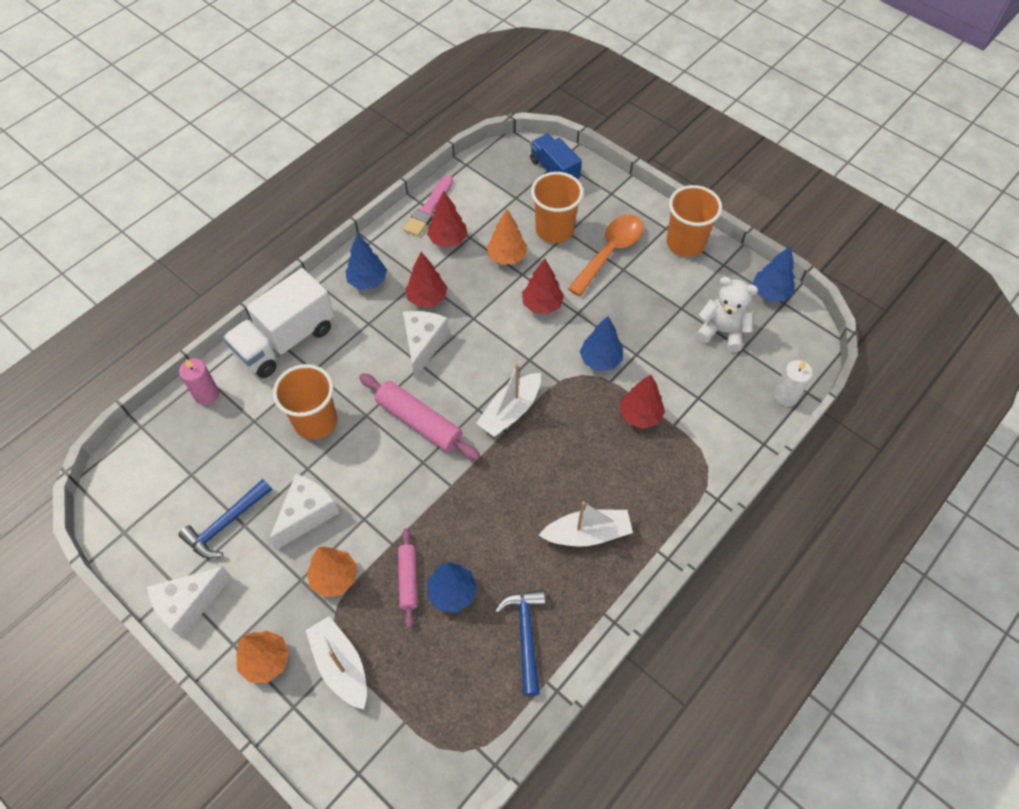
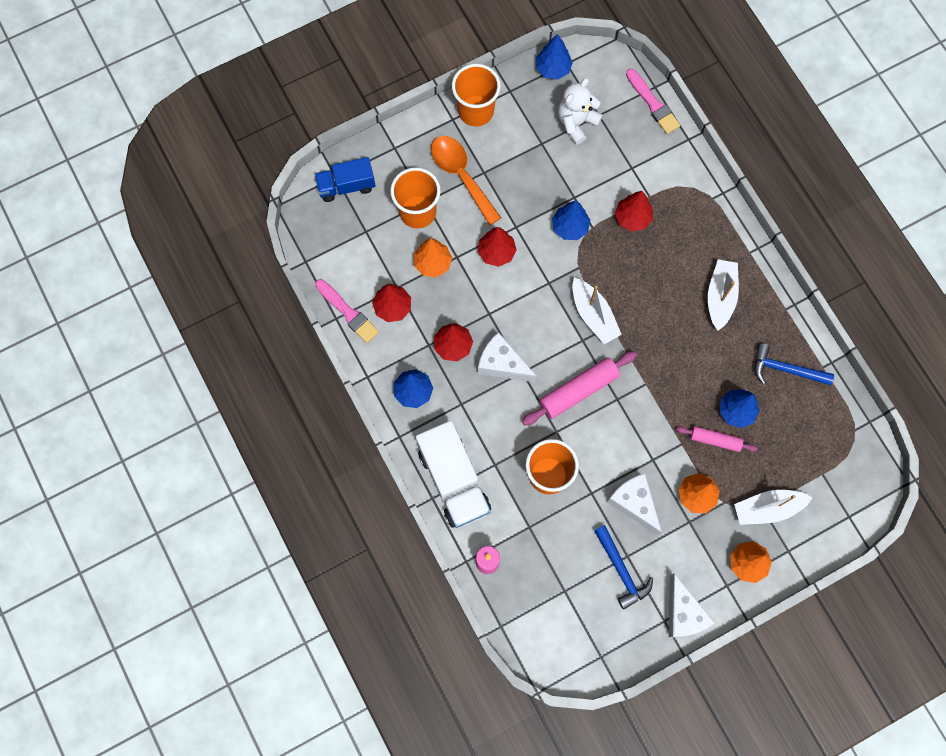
camera: 70 degrees left, 15 degrees up
(785, 396) = (653, 104): white candle -> pink brush

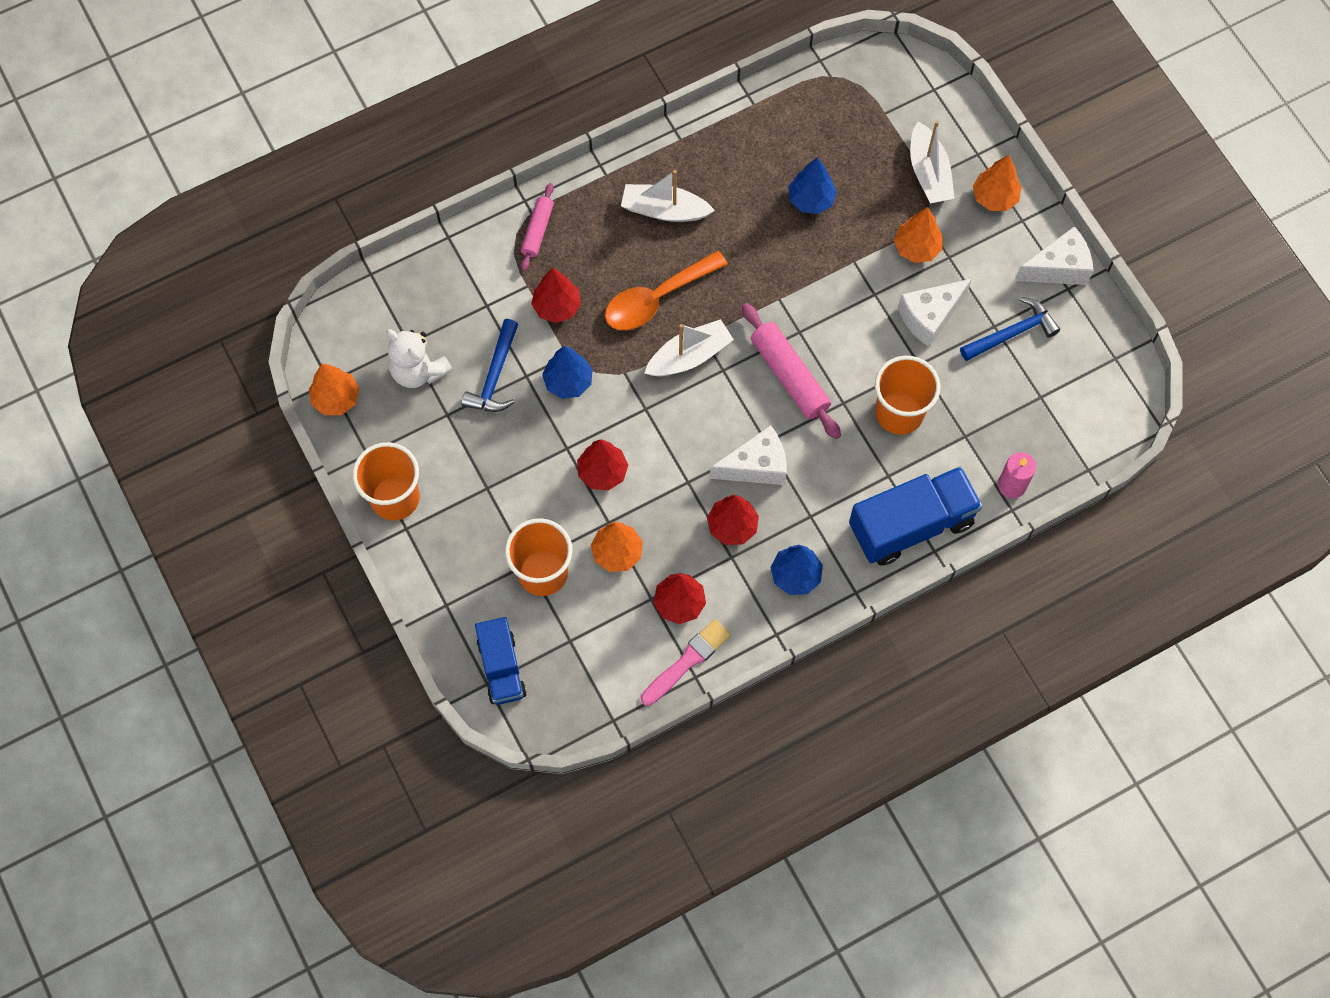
camera: 90 degrees left, 5 degrees down
(453, 481) = (911, 525): white truck -> blue truck
(461, 175) = (491, 516): orange spoon -> orange spoon (656, 298)
(502, 364) = (756, 466): white cheese -> white cheese turned 135 degrees counterclockwise
(553, 69) = (336, 399): blue tree -> orange tree
(653, 104) = (395, 277): pink brush -> none
(715, 440) = (848, 224): pink rolling pin -> pink rolling pin (537, 230)
(785, 369) = (757, 144): blue hammer -> blue hammer (494, 376)

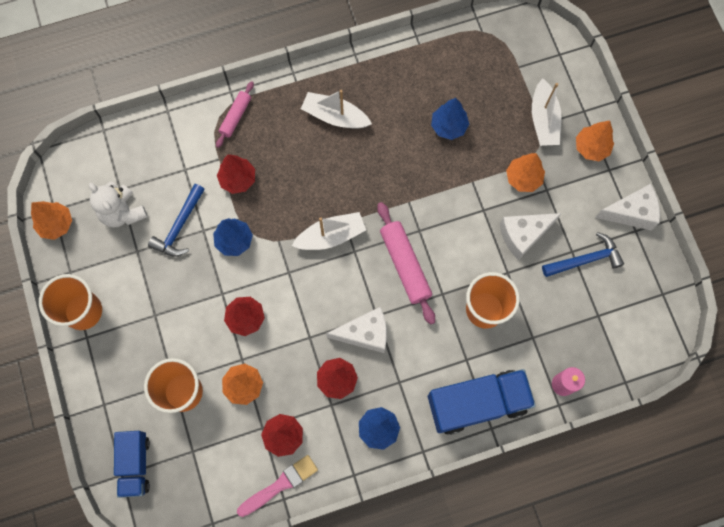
camera: 10 degrees right, 5 degrees up
(656, 298) = (315, 185): orange spoon -> none

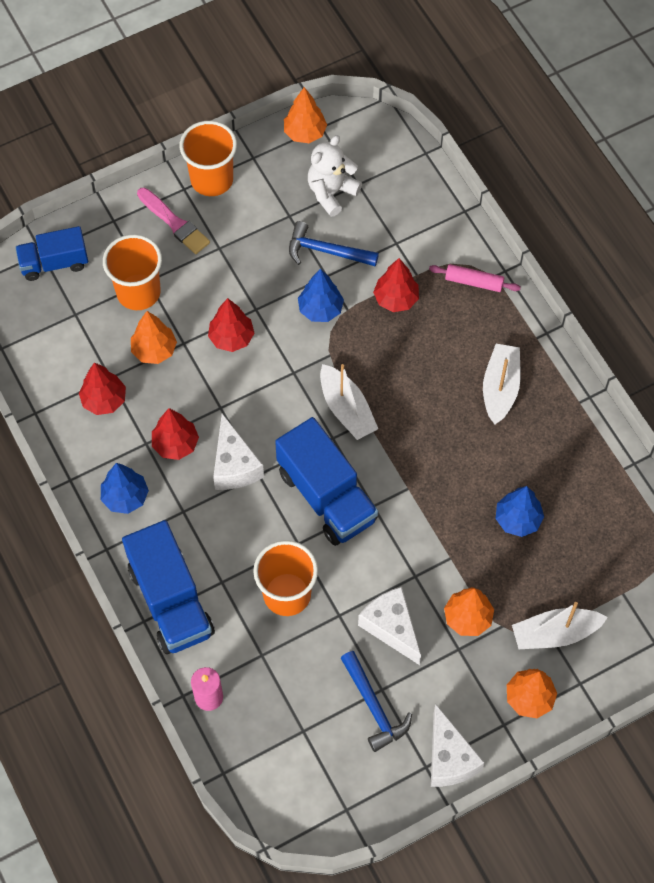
camera: 80 degrees right, 10 degrees down
(280, 485) = (50, 406): pink brush -> pink brush (174, 223)
(405, 265) = (326, 496): pink rolling pin -> blue truck

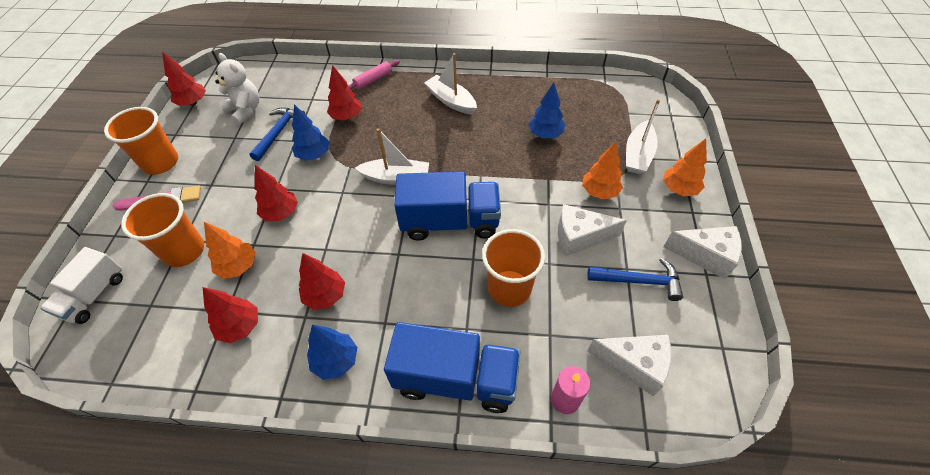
camera: 55 degrees left, 10 degrees down
(54, 263) = (94, 295): blue truck -> white truck
(234, 465) = (378, 265): white cheese -> white cheese (634, 365)
(305, 133) = (193, 103): orange tree -> red tree
(326, 251) = (279, 132): blue hammer -> blue hammer turned 150 degrees clockwise
(331, 192) = (245, 110): white teddy bear -> white teddy bear turned 150 degrees clockwise

